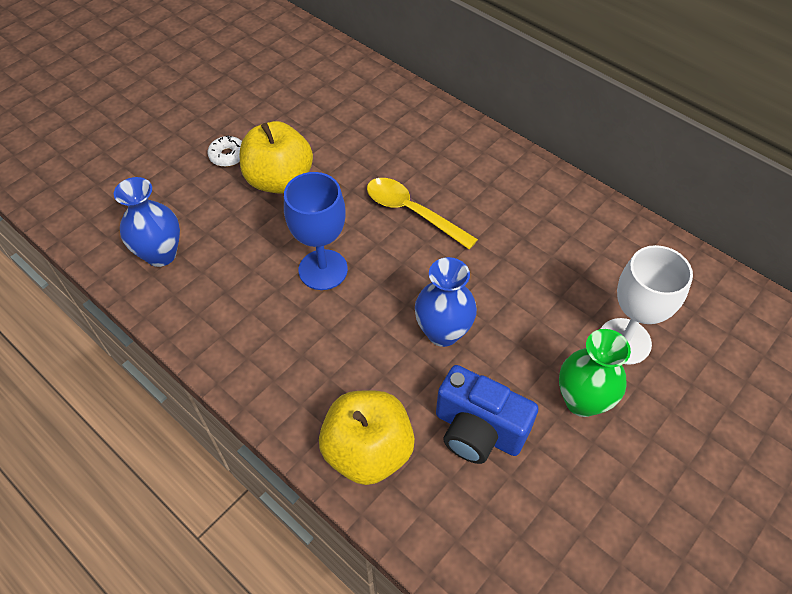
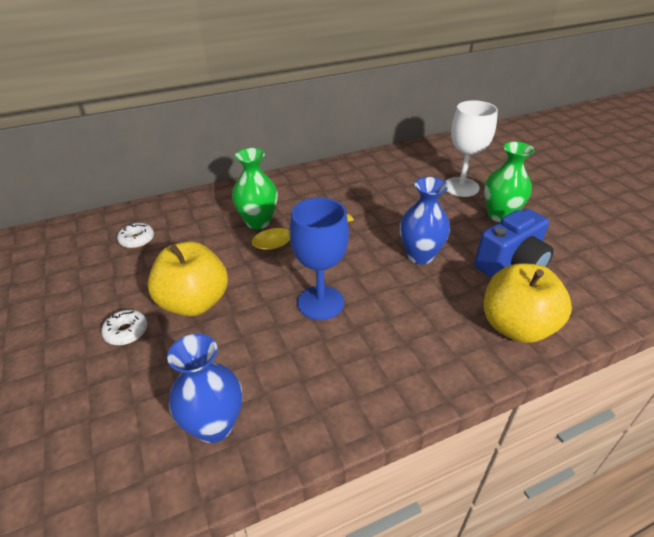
camera: 65 degrees left, 15 degrees down
(339, 100) = (137, 240): none -> white donut
(419, 171) = (258, 222): none -> green vase

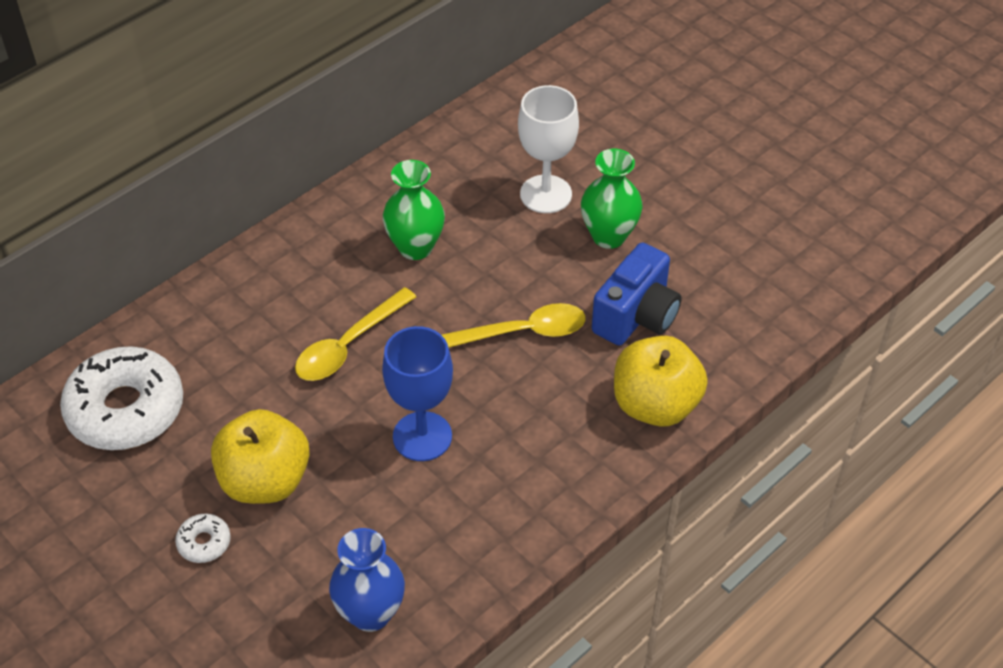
camera: 20 degrees left, 10 degrees up
(137, 240) = (126, 409): white donut -> white donut, size x2.35
(258, 222) = (282, 333): green vase -> green vase (415, 247)
(420, 255) = (521, 332): blue vase -> yellow spoon

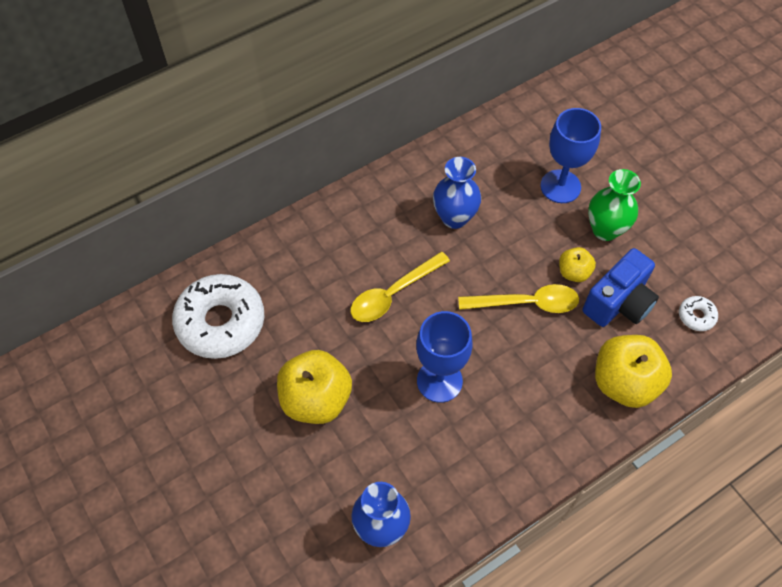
camera: 10 degrees right, 10 degrees up
(204, 542) = (264, 444): white donut -> white donut (696, 316)
(415, 247) = (454, 217): green vase -> blue vase
(546, 194) = (560, 186): white goblet -> blue goblet
(575, 289) = (573, 272): none -> yellow apple

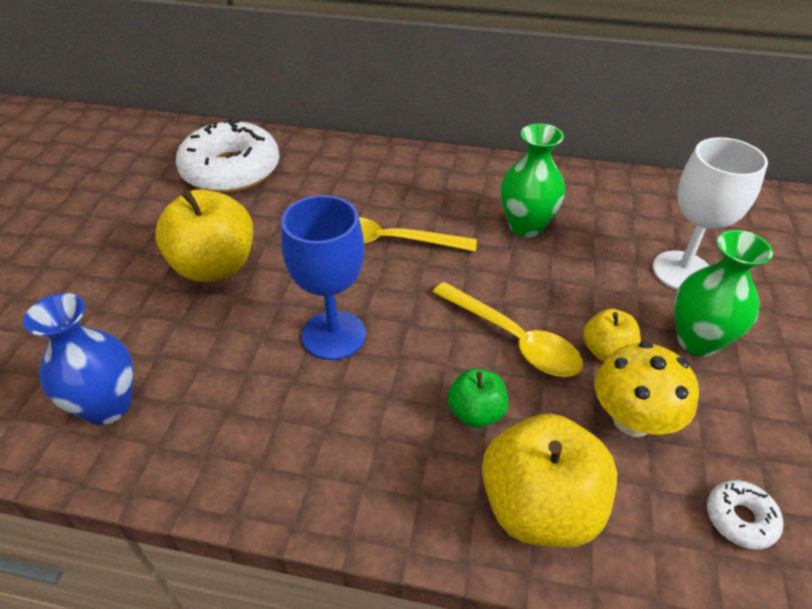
camera: 45 degrees right, 15 degrees down
(454, 217) = (526, 226): blue vase -> green vase
(553, 361) = (476, 413): none -> green apple
(560, 186) = (682, 271): blue goblet -> white goblet
(618, 303) = (632, 419): blue camera -> yellow mushroom

